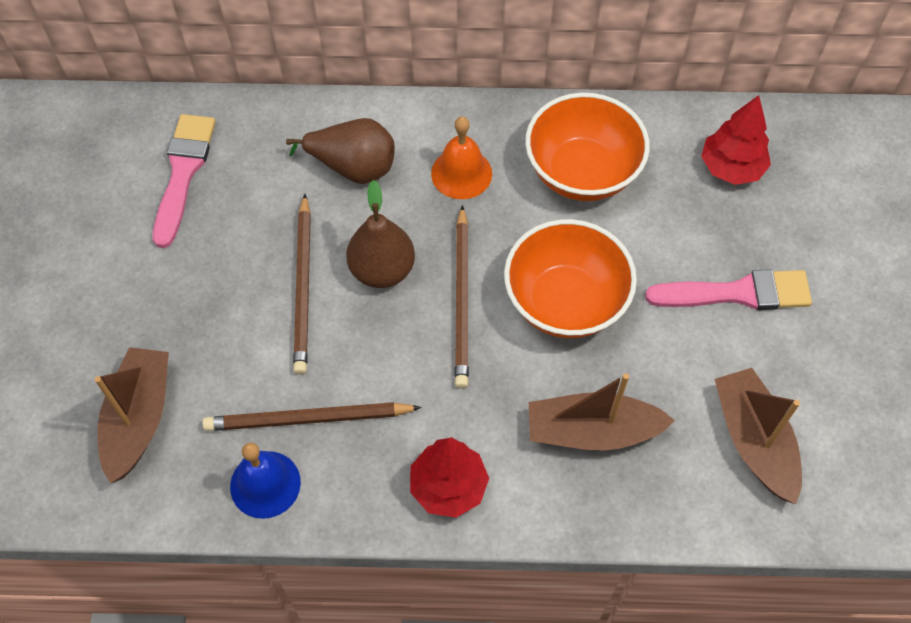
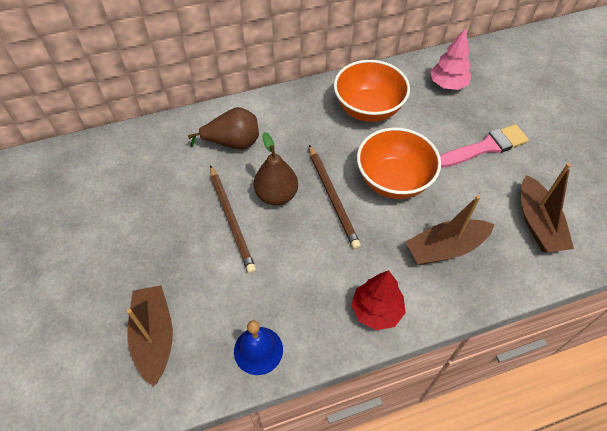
camera: 20 degrees left, 5 degrees down
(183, 173) = (126, 176): pink brush -> none
(307, 419) = (268, 299): brown pencil -> none
(461, 173) = (299, 128): orange bell -> none
(731, 168) = (447, 84): red tree -> pink tree
(754, 441) = (538, 223): brown boat -> brown boat turned 150 degrees counterclockwise

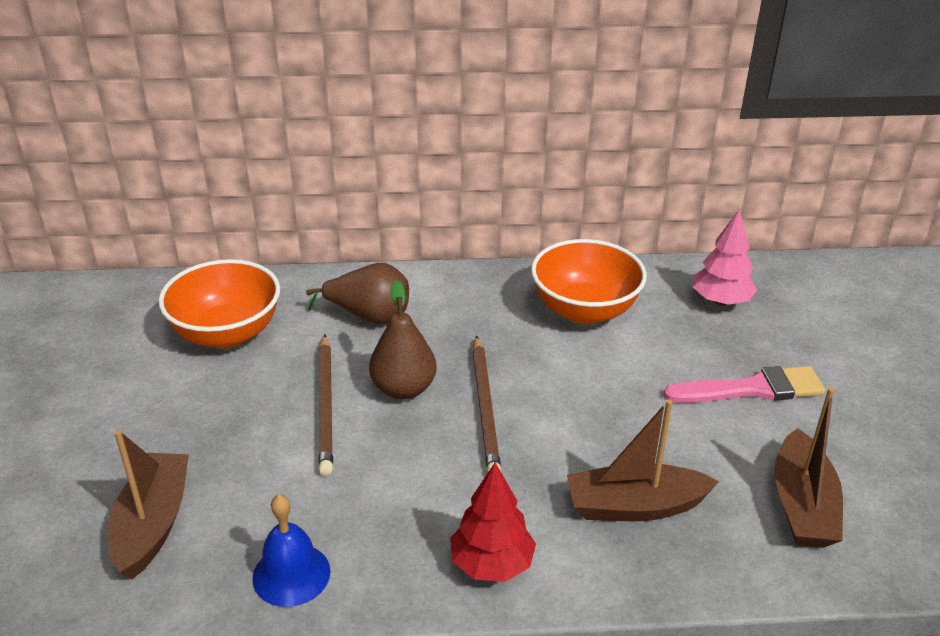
camera: 15 degrees right, 20 degrees down
(393, 180) = (587, 404): orange bowl -> orange bowl (227, 333)

